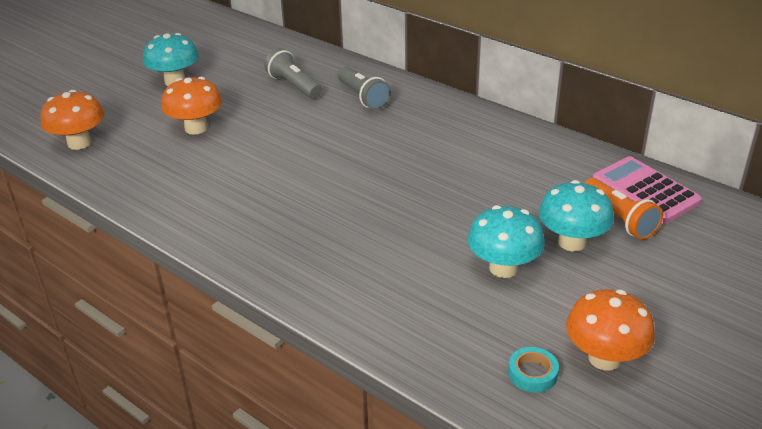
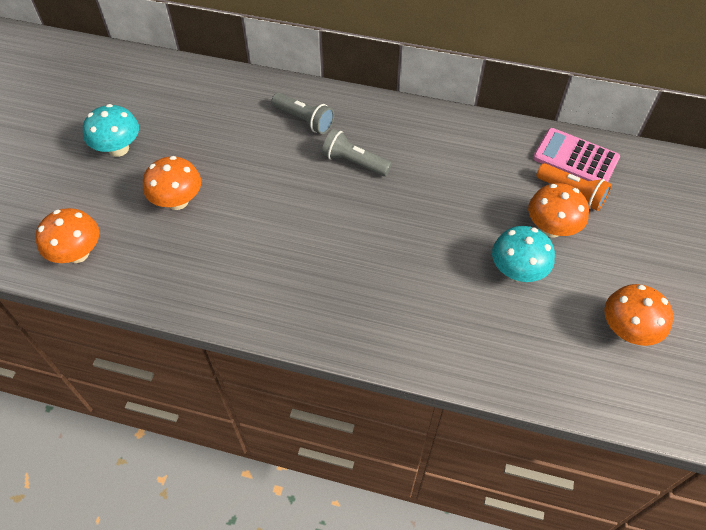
camera: 25 degrees left, 20 degrees up
(294, 86) = (234, 123): grey flashlight -> grey flashlight (354, 162)
(532, 373) = (588, 363): turquoise tape -> none
(572, 242) = (551, 228): turquoise mushroom -> orange mushroom

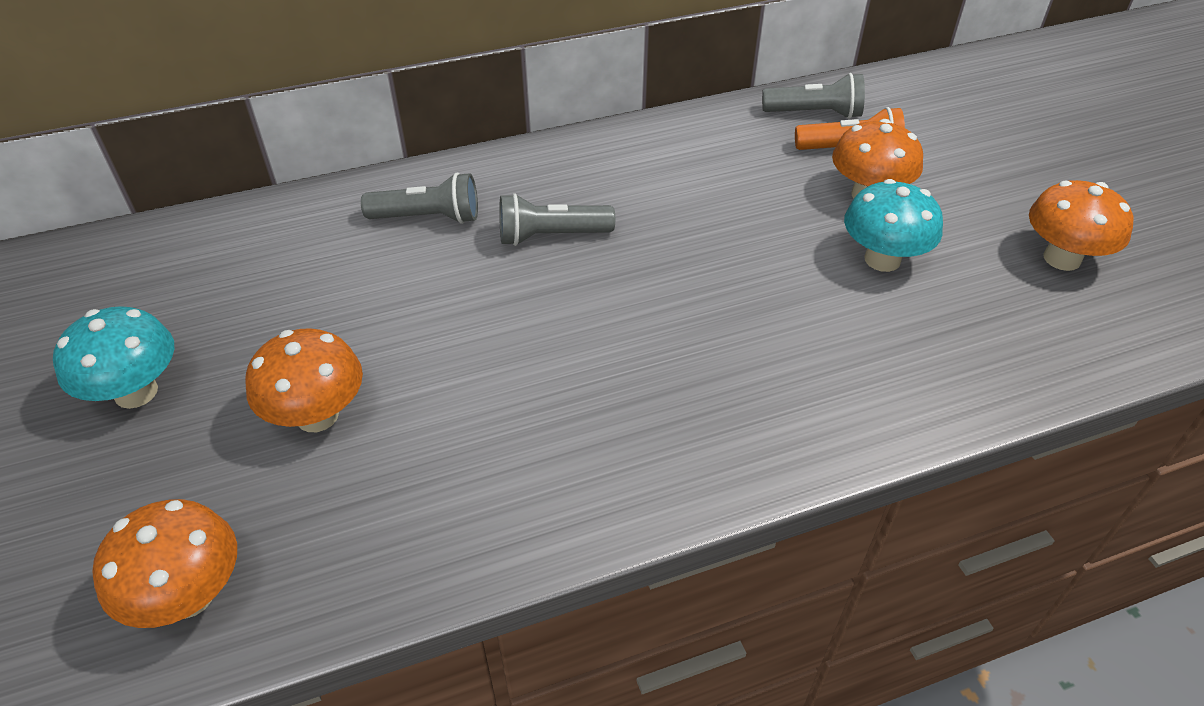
camera: 35 degrees left, 10 degrees down
(575, 158) = (815, 114): pink calculator -> grey flashlight

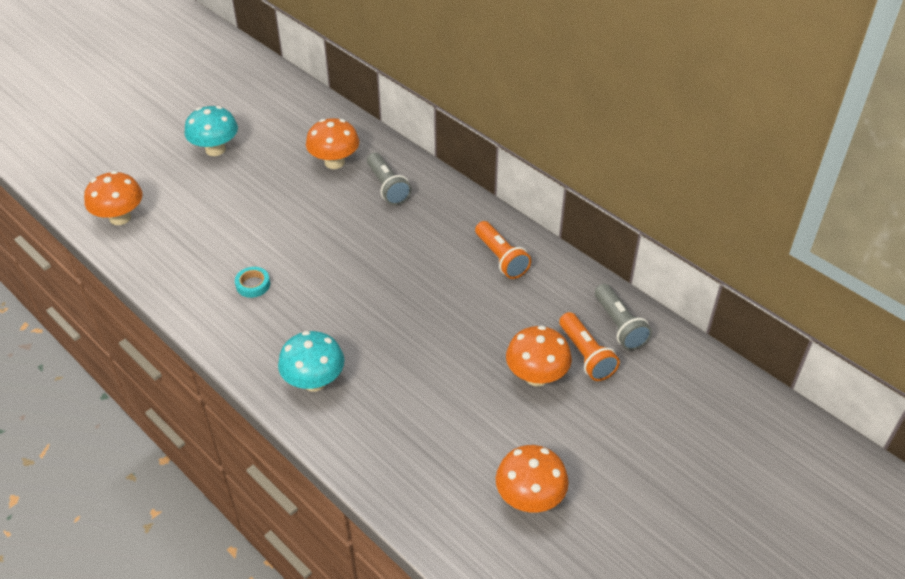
camera: 65 degrees right, 0 degrees up
(317, 415) = (227, 210): orange mushroom -> orange mushroom (334, 162)
(532, 427) = (253, 285): none -> turquoise tape
(551, 236) = (401, 240): grey flashlight -> none
(649, 161) = (501, 258): none -> orange flashlight
(882, 259) = (469, 398): turquoise mushroom -> turquoise mushroom (314, 381)

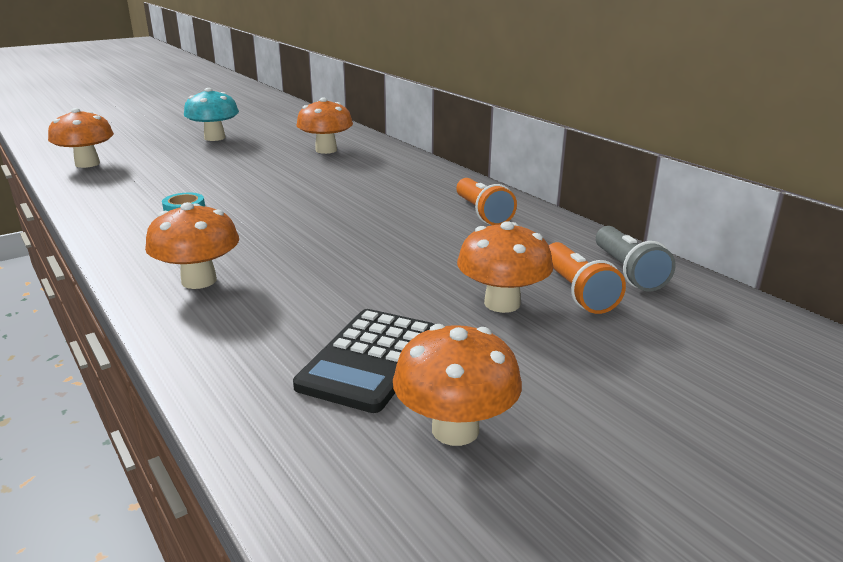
camera: 10 degrees right, 20 degrees down
(314, 381) = (199, 281): turquoise mushroom -> orange mushroom
(387, 187) = (372, 165): grey flashlight -> none
(464, 447) = (370, 360): none -> black calculator

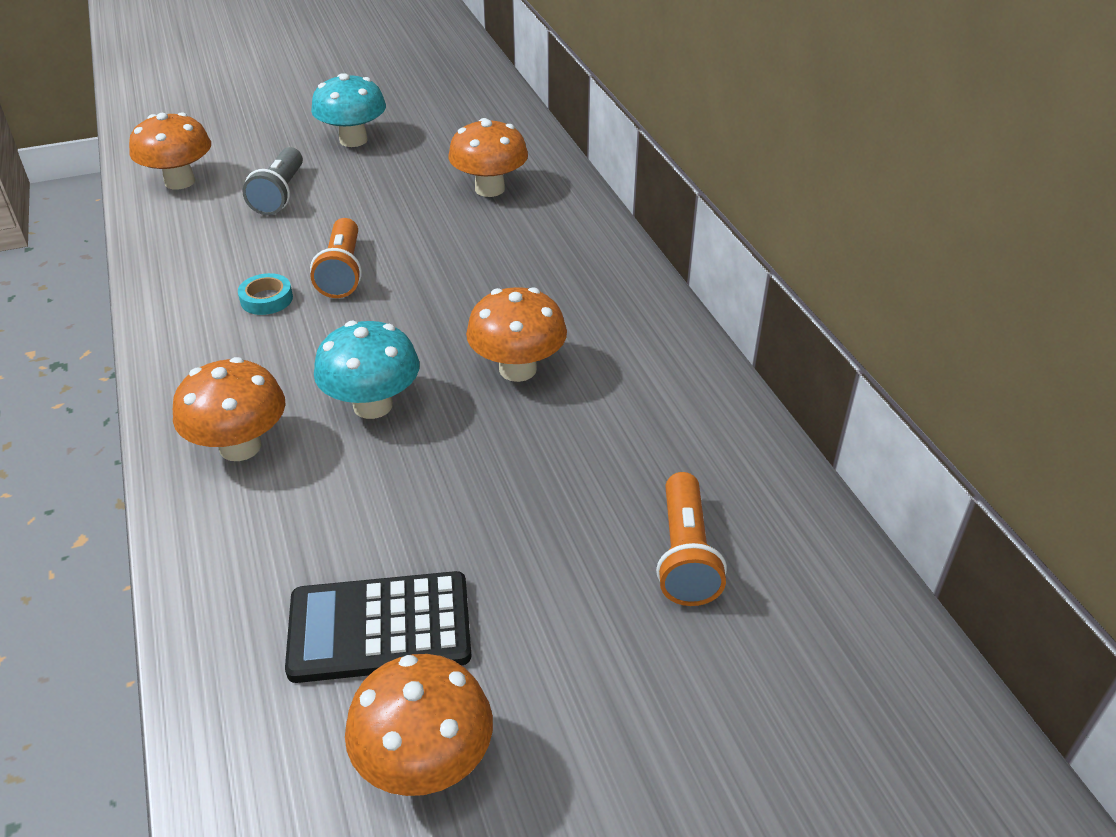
camera: 15 degrees right, 15 degrees up
(297, 249) = (372, 405): none -> turquoise mushroom
(370, 360) = (380, 628): black calculator -> black calculator turned 45 degrees clockwise
(482, 213) = (639, 368): orange flashlight -> orange flashlight (342, 272)
(502, 303) = (578, 559): orange mushroom -> orange mushroom (517, 369)
(628, 272) = (774, 528): grey flashlight -> grey flashlight (280, 194)

